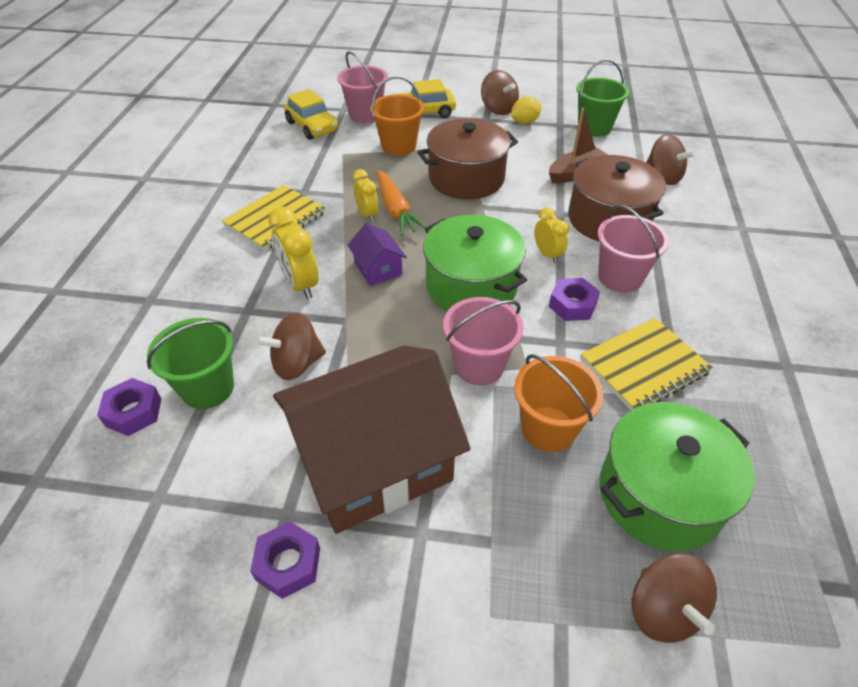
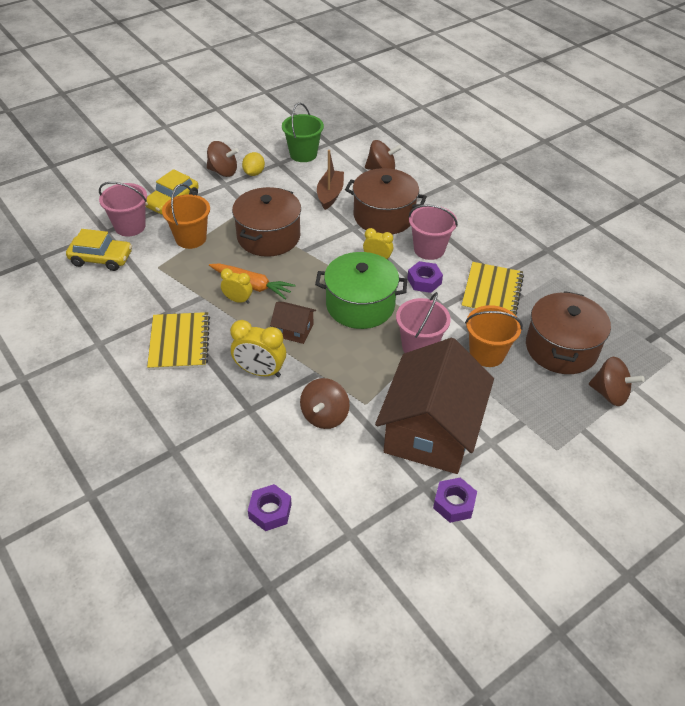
camera: 45 degrees left, 0 degrees up
(208, 388) = (293, 466): green bucket -> none
(378, 269) = (293, 330): purple house -> brown house
(660, 494) = (561, 348): green pot -> brown pot

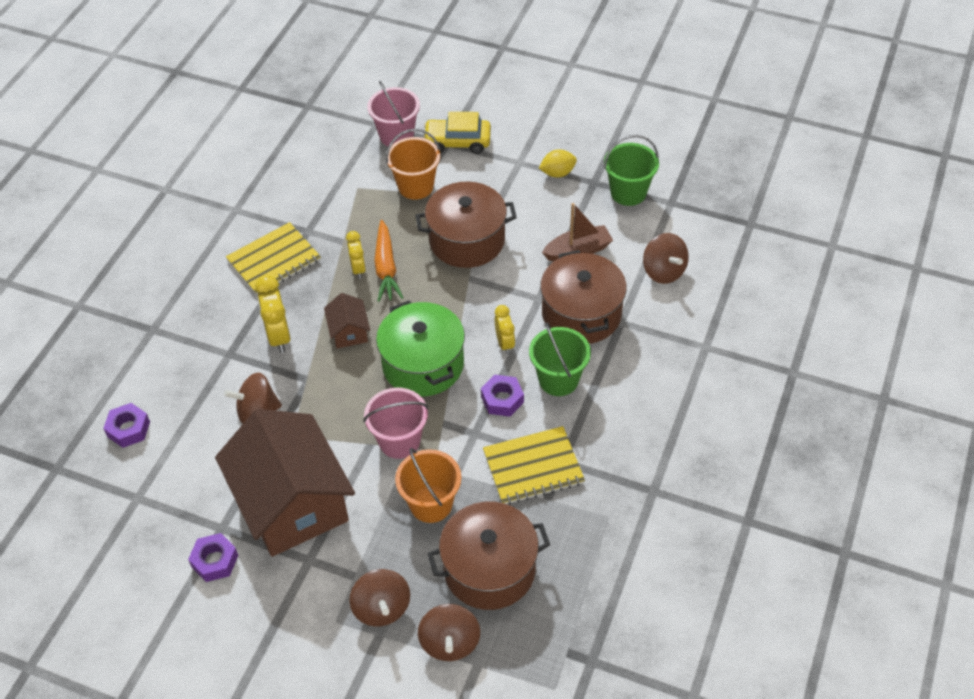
camera: 60 degrees right, 5 degrees up
(101, 259) = (338, 145): yellow car -> none
(223, 171) = (538, 149): brown spinning top -> brown spinning top (382, 608)
(429, 249) = (558, 379): pink bucket -> green bucket
(431, 430) = (292, 503): brown house -> brown house turned 75 degrees clockwise

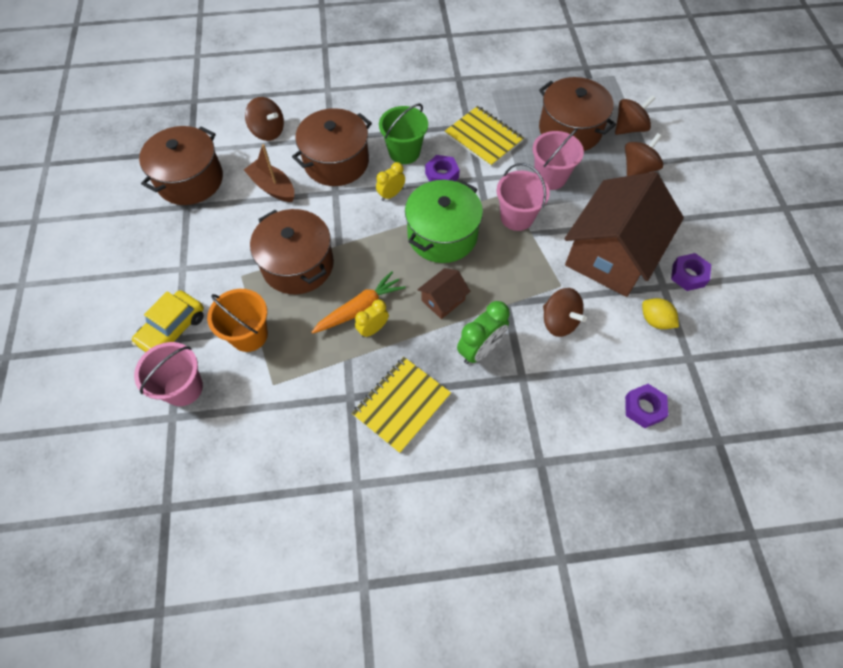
camera: 120 degrees left, 10 degrees up
(274, 260) = (401, 405): yellow notebook -> yellow notebook turned 75 degrees counterclockwise
(279, 336) = (480, 349): yellow clock -> green clock
(431, 504) = (550, 177): orange bucket -> pink bucket
(457, 142) = (172, 329): yellow car -> yellow car turned 60 degrees clockwise
(557, 173) = (185, 235): yellow lemon -> yellow lemon (655, 320)
(628, 192) = (190, 180): green bucket -> brown pot
(663, 271) = (268, 131): brown spinning top -> brown spinning top turned 90 degrees clockwise

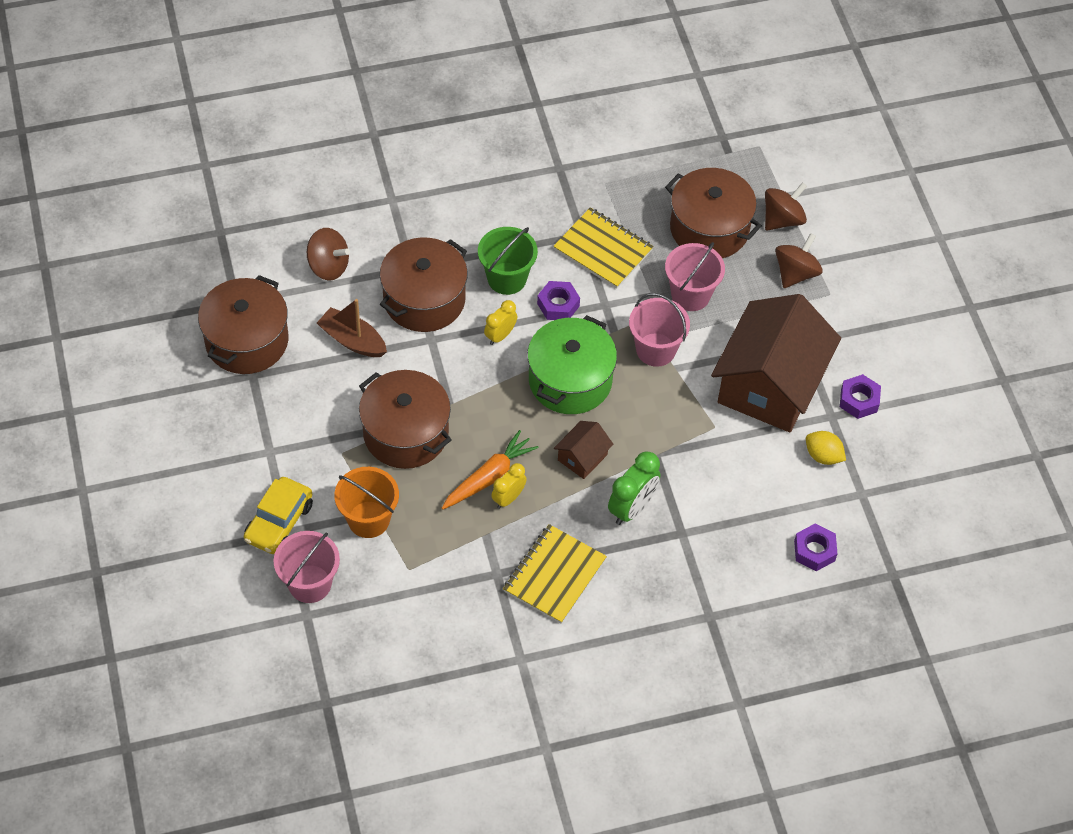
camera: 10 degrees left, 5 degrees down
(559, 321) = (716, 468): brown spinning top -> none

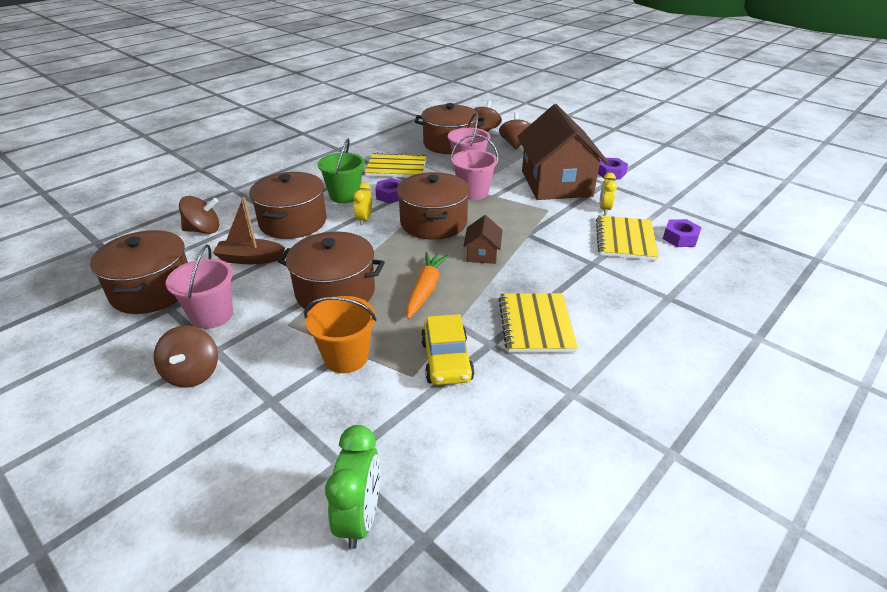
camera: 30 degrees left, 20 degrees down
(242, 468) = (193, 373): none -> brown spinning top
(279, 522) = (257, 397): yellow car -> yellow car (446, 360)
(310, 583) = (323, 433): pink bucket -> pink bucket (212, 315)
(508, 498) = (452, 295): yellow clock -> yellow clock (604, 209)
(570, 380) = (433, 222): green pot -> brown pot
(632, 508) = (545, 264): green clock -> green clock (360, 517)
(751, 519) = (625, 239): none -> yellow notebook
(823, 456) = (624, 199): yellow lemon -> none

